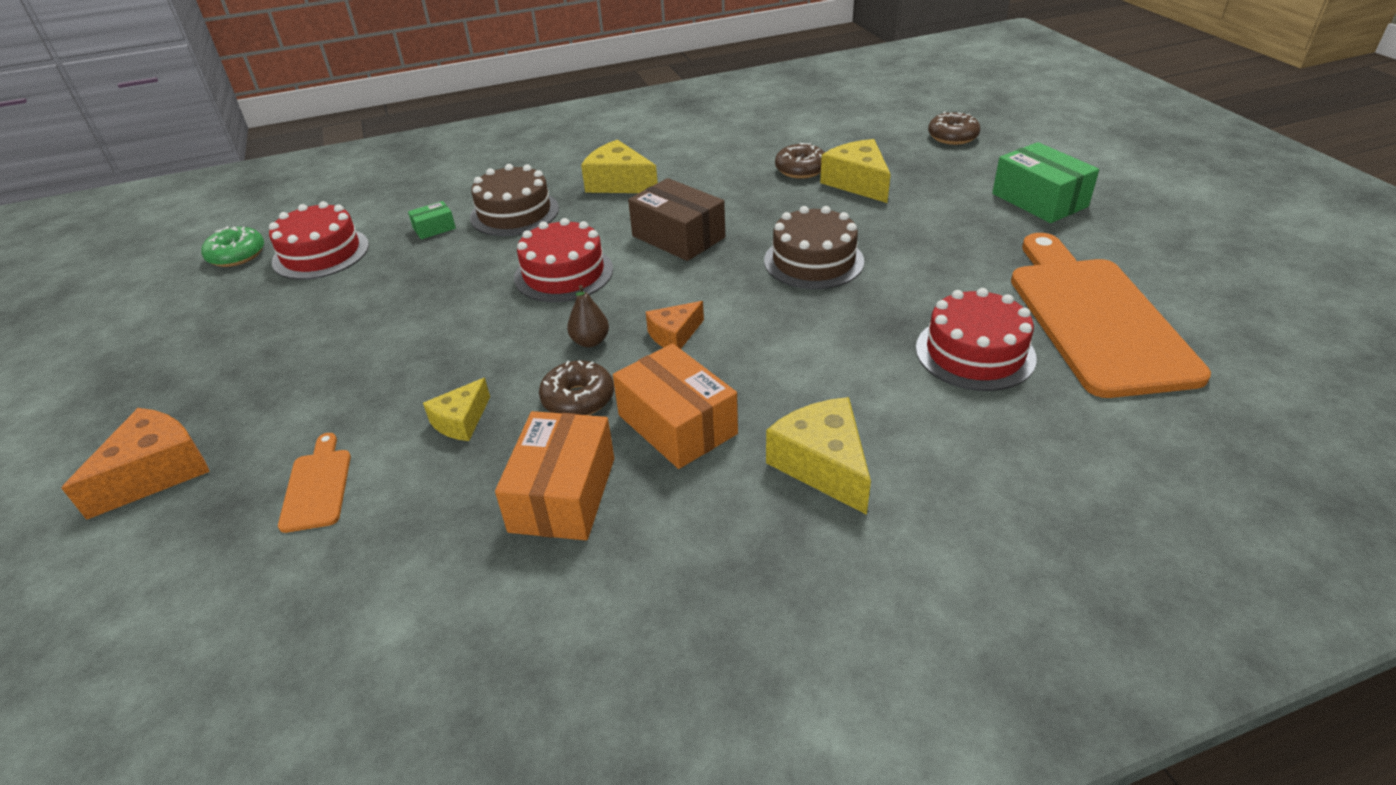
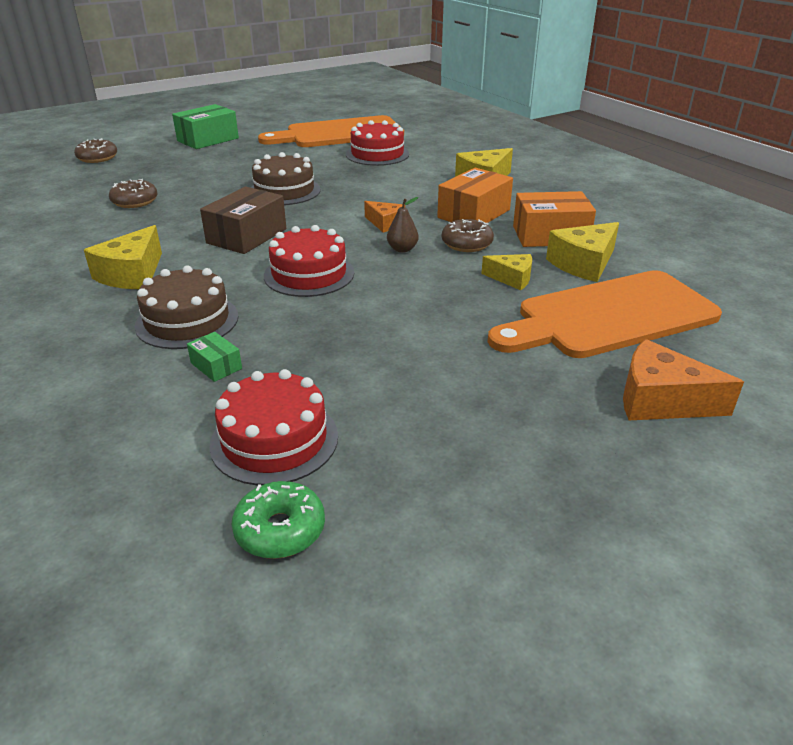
camera: 105 degrees left, 5 degrees down
(317, 486) = (609, 316): orange cutting board -> orange cutting board, size x2.40
(857, 183) = (166, 183): yellow cheese -> yellow cheese (583, 264)

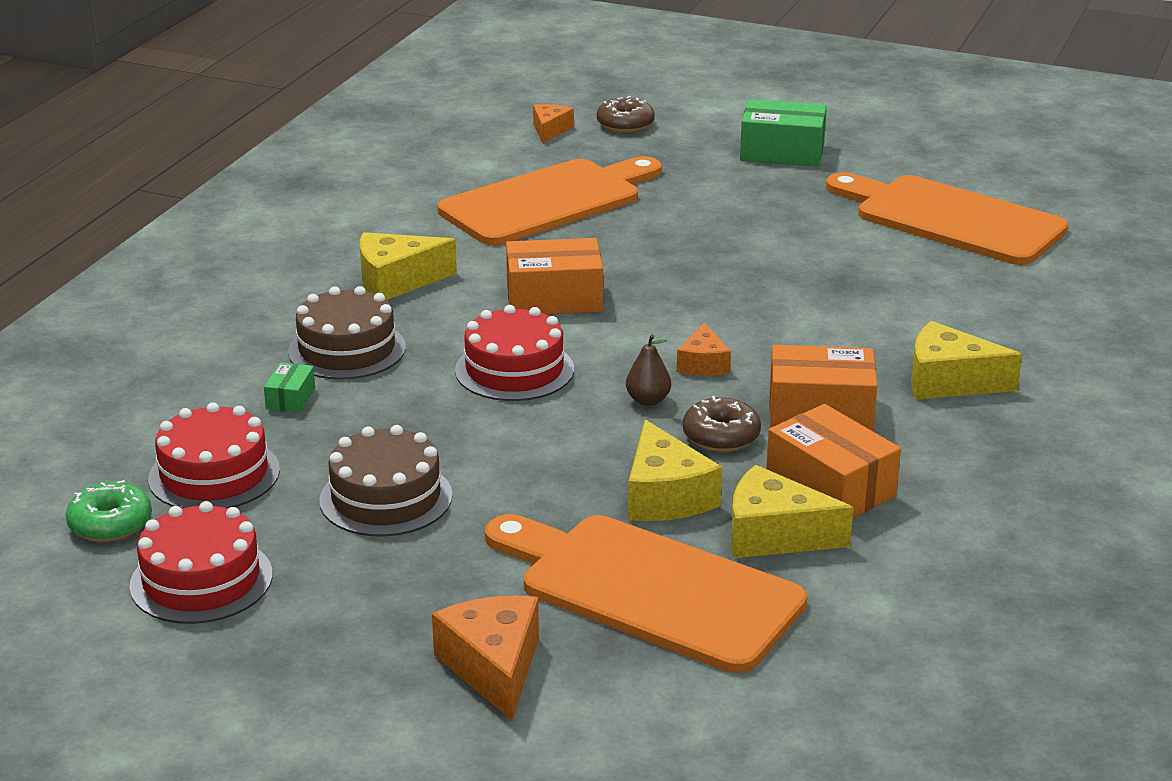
camera: 55 degrees right, 5 degrees down
(57, 175) = (550, 130): none -> orange cheese
(135, 201) = (548, 201): brown donut -> orange cutting board
(247, 236) = (554, 298): brown box -> orange box
(284, 191) = (702, 266): brown cake -> brown cake (386, 498)
(377, 154) = (919, 274): red cake -> red cake (201, 580)
(512, 278) = (665, 496): yellow cheese -> yellow cheese, size x1.62

